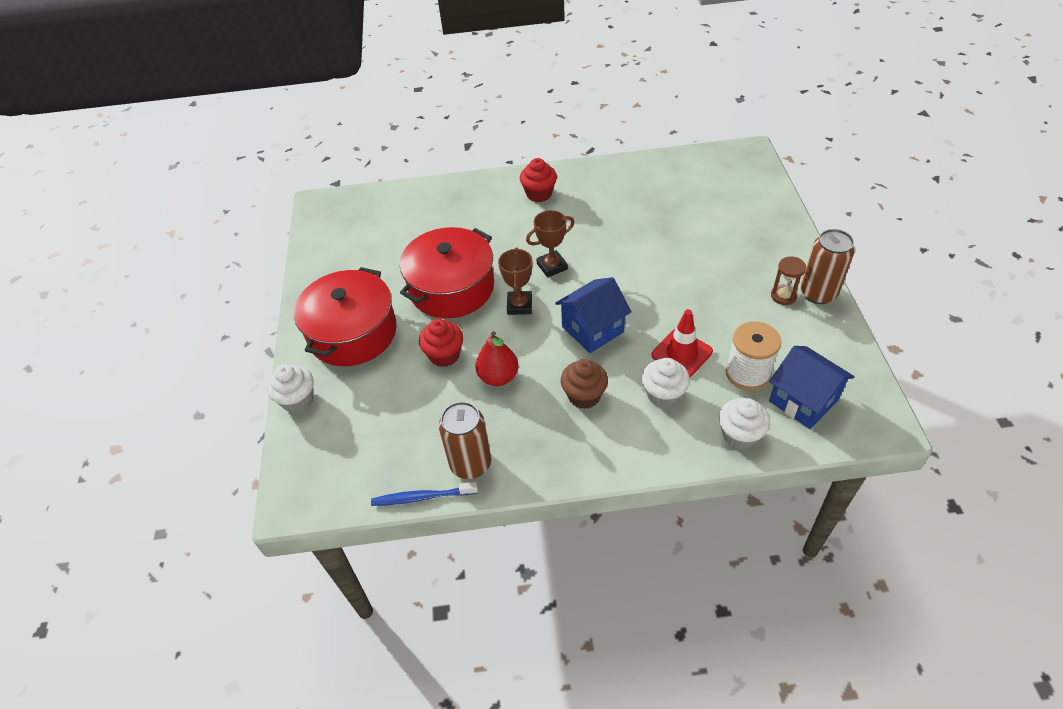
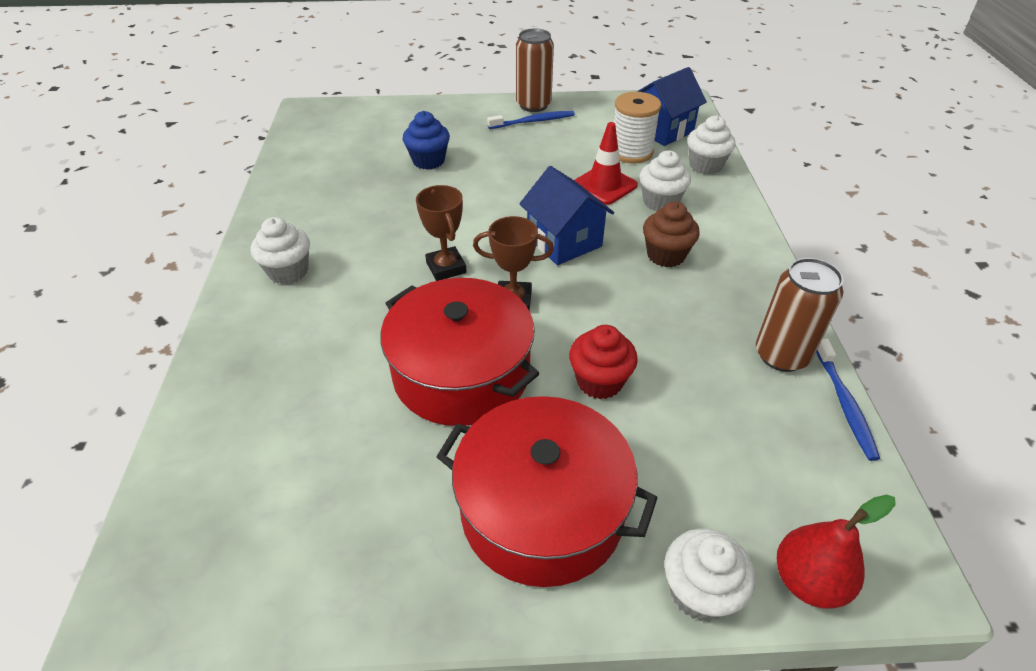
camera: 90 degrees left, 5 degrees down
(498, 377) = (639, 325): red pear -> red pear (808, 581)
(539, 194) = (288, 271): red cupcake -> white cupcake
(690, 236) = (428, 161): none -> blue cupcake
(783, 296) = (533, 121): brown hourglass -> blue toothbrush

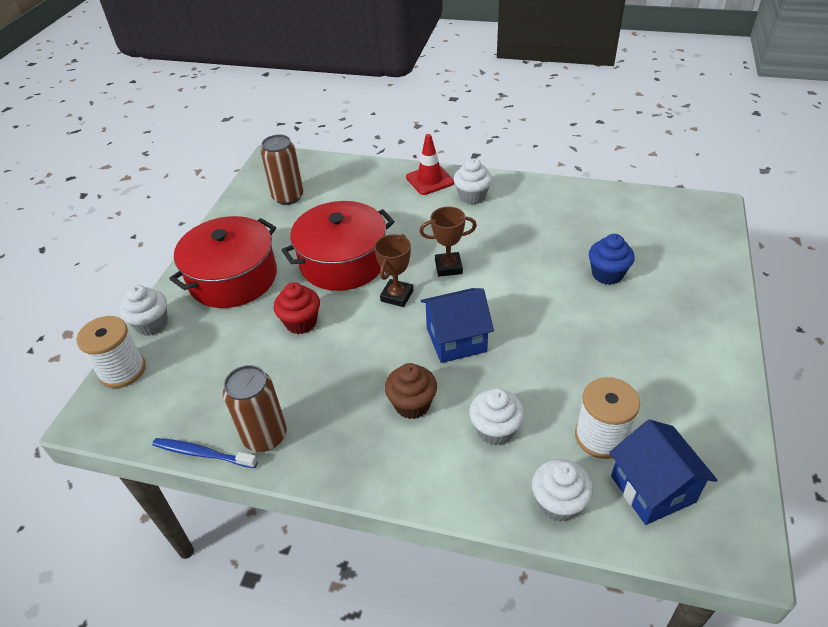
camera: 110 degrees right, 0 degrees up
(533, 105) = (726, 373): brown can -> brown can (288, 197)
(533, 121) = (683, 365): blue toothbrush -> none
(604, 185) = (537, 392): red traffic cone -> red traffic cone (430, 180)
(808, 581) = (122, 370): red pear -> white spool

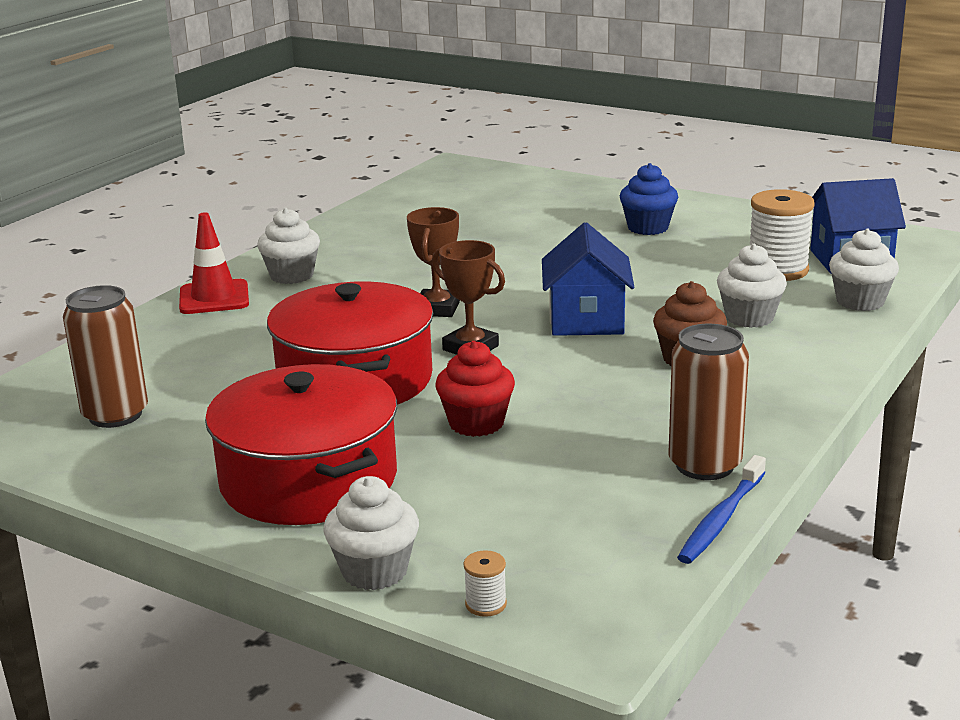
camera: 75 degrees left, 20 degrees down
(122, 370) = (486, 604): white spool -> white spool, size x0.44
(607, 274) = (527, 228): blue cupcake -> blue cupcake (648, 228)

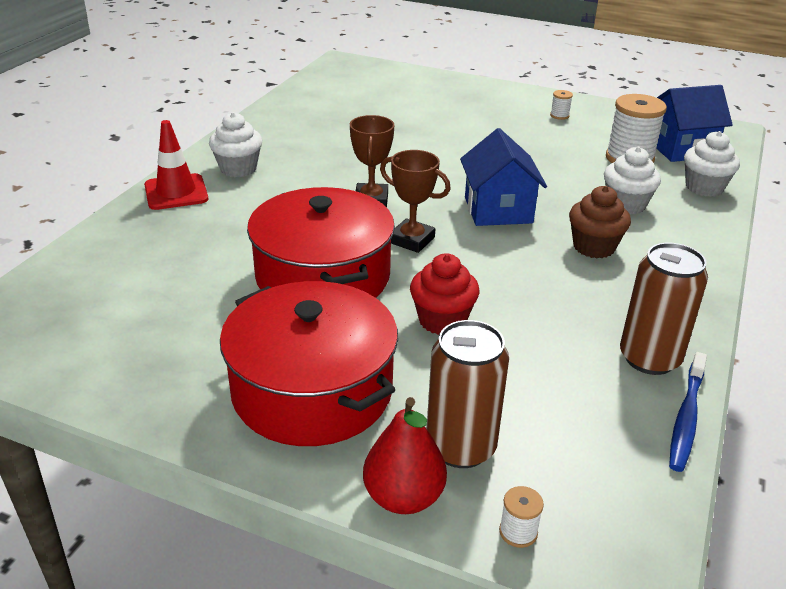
camera: 10 degrees left, 10 degrees up
(115, 415) = (114, 322): brown can -> brown can (461, 447)
(374, 571) = (403, 497): white cupcake -> red pear
(648, 228) = (514, 120): blue cupcake -> none
(708, 223) = (559, 115): none -> white spool

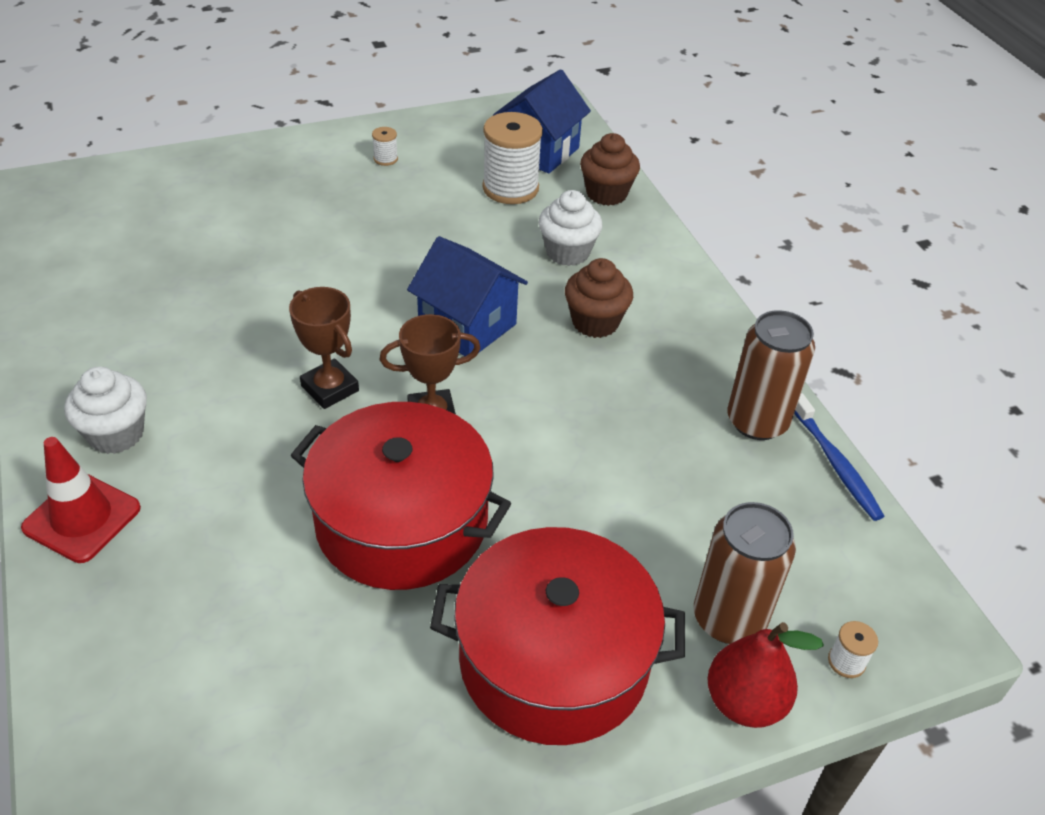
camera: 45 degrees left, 10 degrees up
(442, 320) = (568, 496): red cupcake -> none
(704, 188) = (606, 193): white cupcake -> brown cupcake

